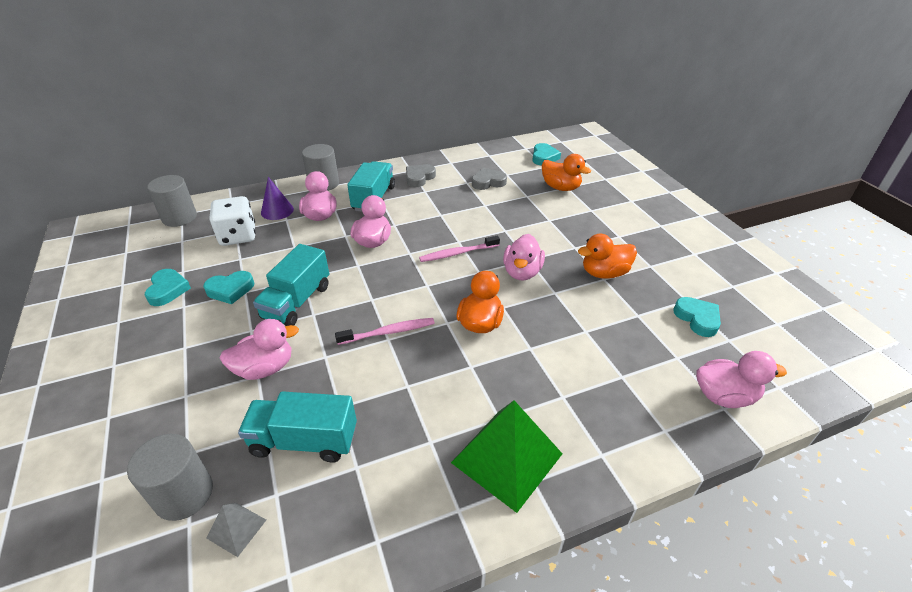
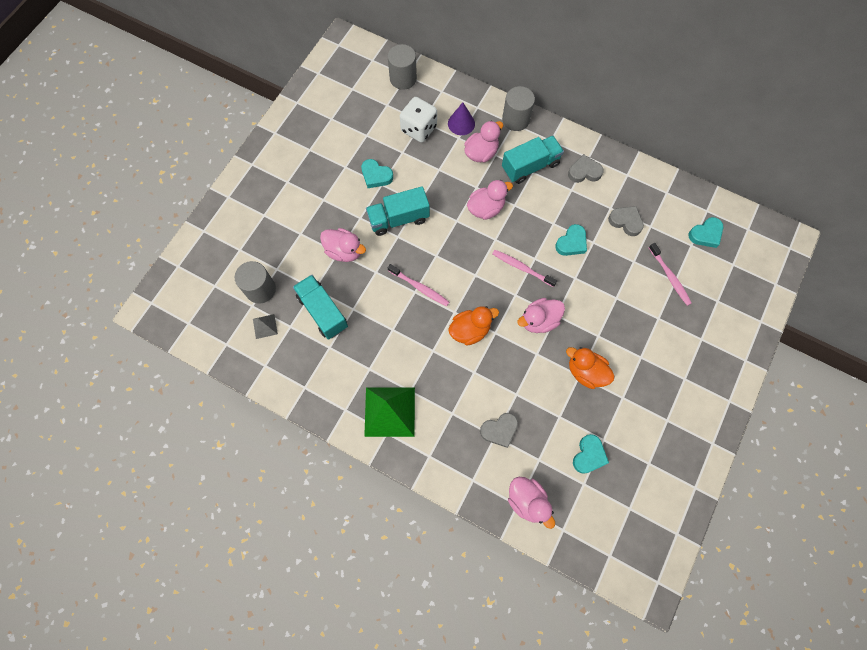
camera: 50 degrees right, 30 degrees up
(168, 290) = (348, 145): turquoise heart -> turquoise heart (571, 243)
(560, 187) = (669, 277): orange duck -> pink toothbrush
(617, 368) = (499, 430): none -> grey heart

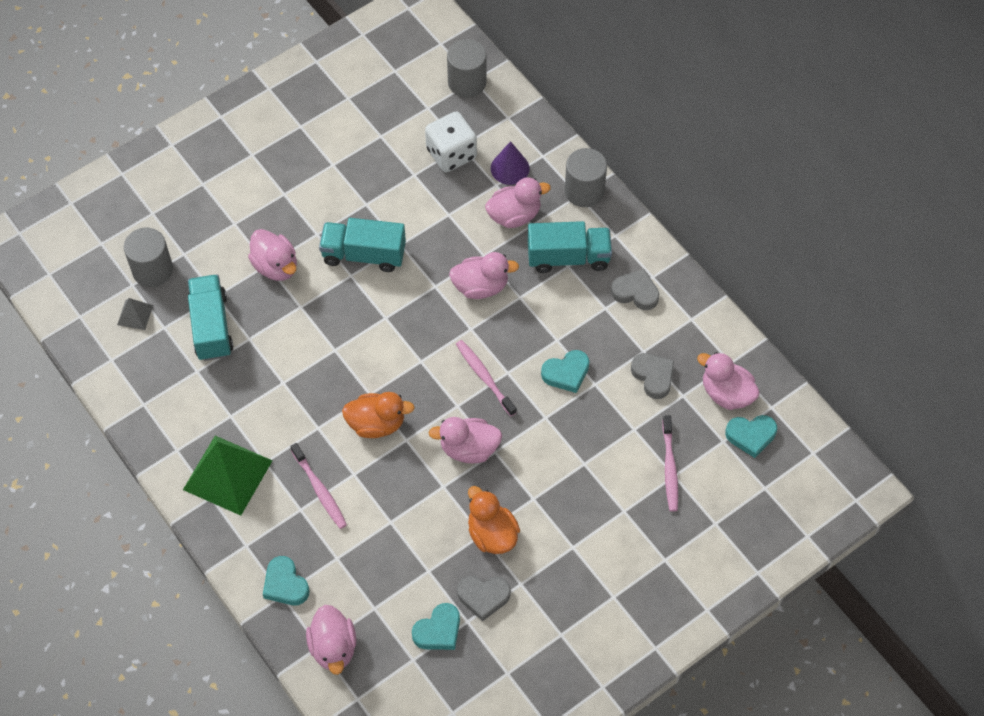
camera: 25 degrees right, 10 degrees down
(376, 176) = (365, 191): turquoise heart -> turquoise heart (285, 584)
(419, 287) = (343, 347): pink toothbrush -> pink toothbrush (320, 490)
(499, 430) = (346, 553): grey heart -> grey heart (483, 597)
(675, 213) = (726, 393): none -> pink duck

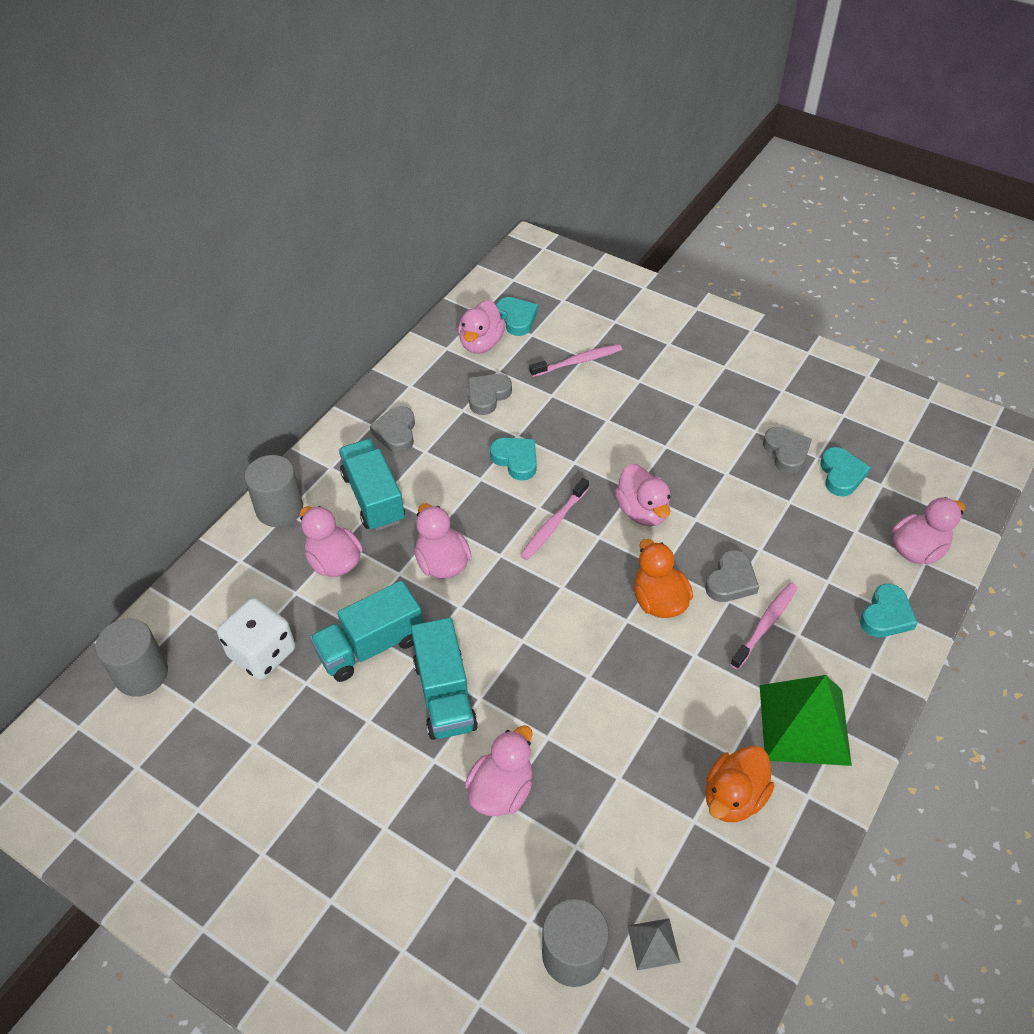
camera: 110 degrees left, 10 degrees down
(211, 327) = (623, 831): turquoise truck -> turquoise truck (370, 646)
(370, 484) = (731, 581): none -> grey heart
(438, 630) = (841, 475): turquoise heart -> turquoise heart turned 60 degrees clockwise
(492, 534) = (721, 465): orange duck -> orange duck (733, 797)
(510, 168) = (267, 586): purple cone -> none

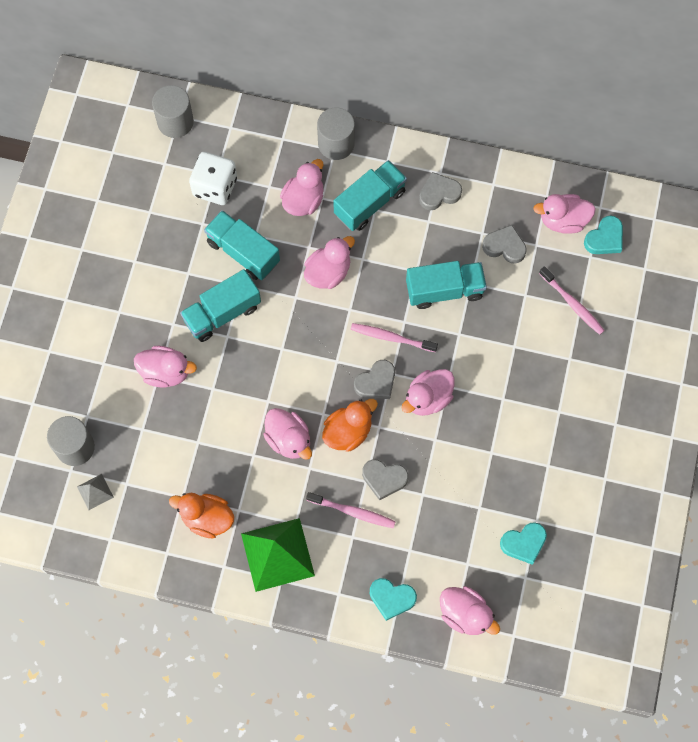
camera: 70 degrees right, 20 degrees up
(516, 460) = (444, 290): turquoise heart -> turquoise truck
(649, 667) = (289, 439): none -> pink duck
(786, 452) = (532, 495): grey heart -> grey heart (376, 382)

